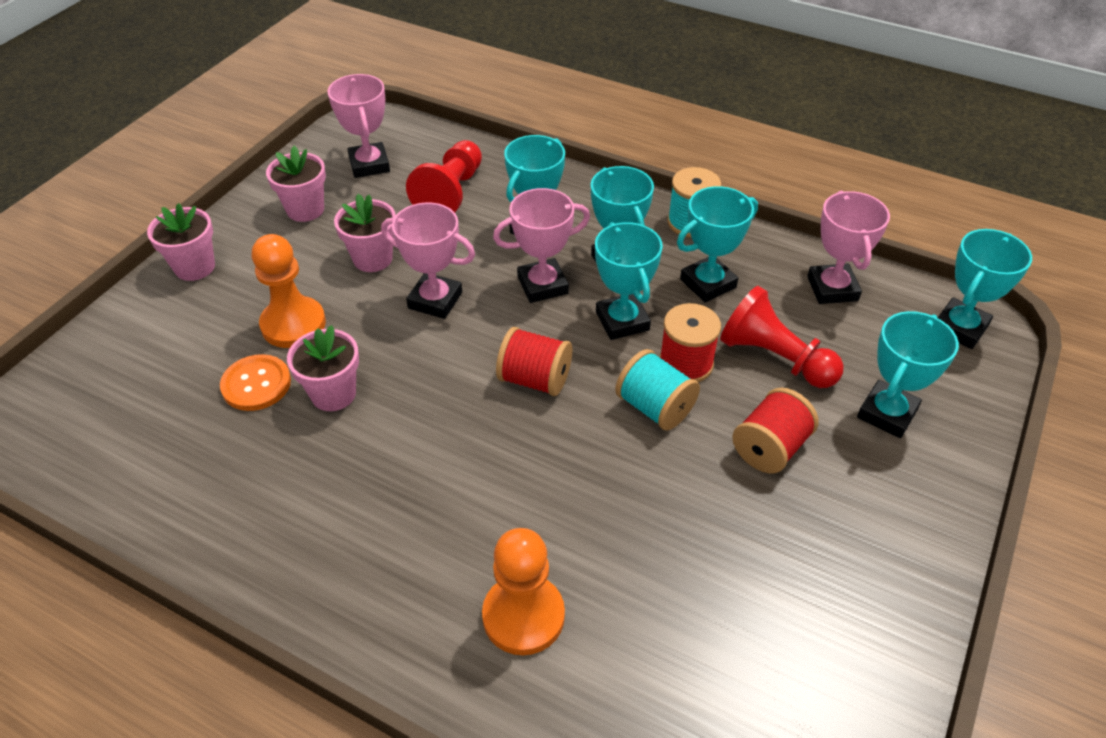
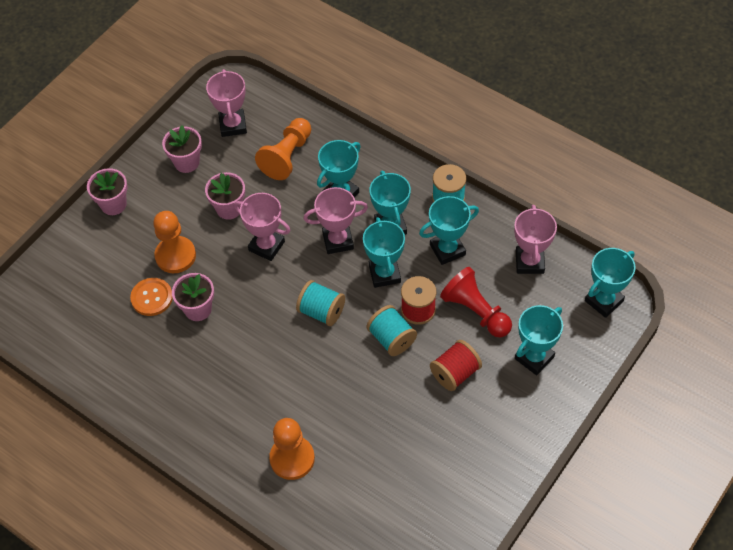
camera: 10 degrees right, 10 degrees up
(451, 193) = (287, 156): red pawn -> orange pawn
(534, 379) = (321, 311): red spool -> turquoise spool

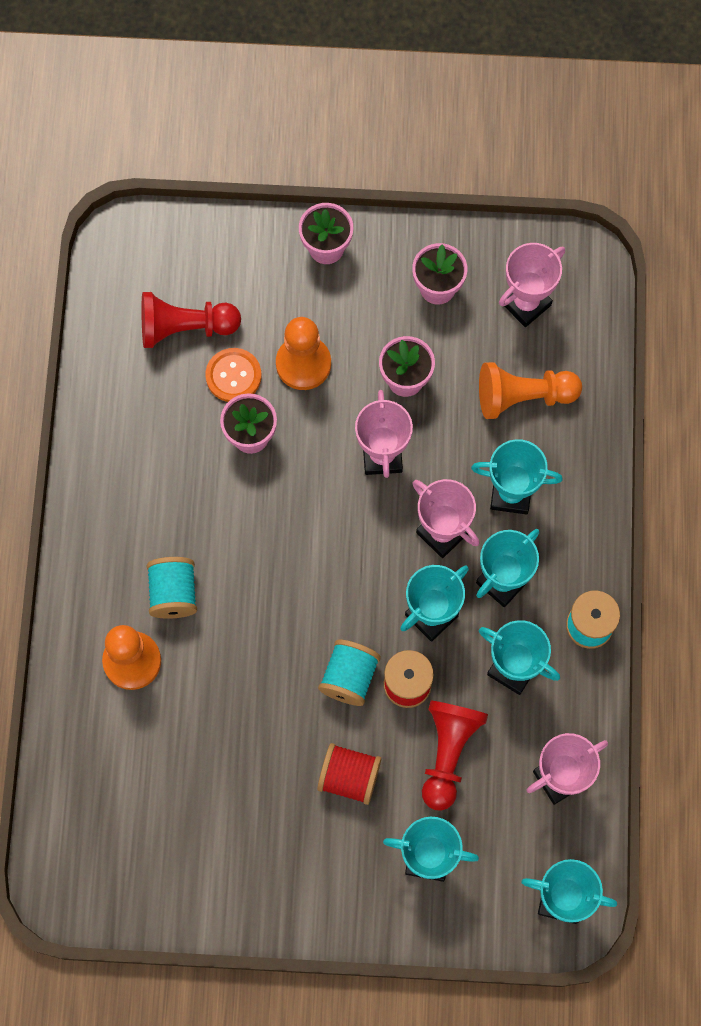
camera: 55 degrees right, 15 degrees up
(98, 307) = (185, 328): none -> red pawn
(321, 311) = (335, 575): turquoise spool -> turquoise spool (173, 593)

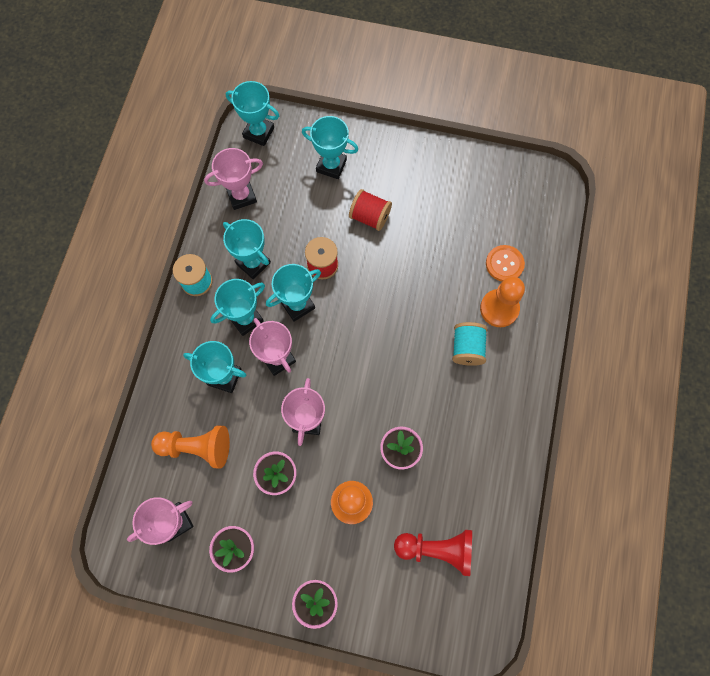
camera: 170 degrees left, 0 degrees up
(233, 376) = (405, 502): orange button -> orange button (504, 264)
(349, 677) = (359, 275): turquoise spool -> none
(448, 753) = (306, 221): red pawn -> none

